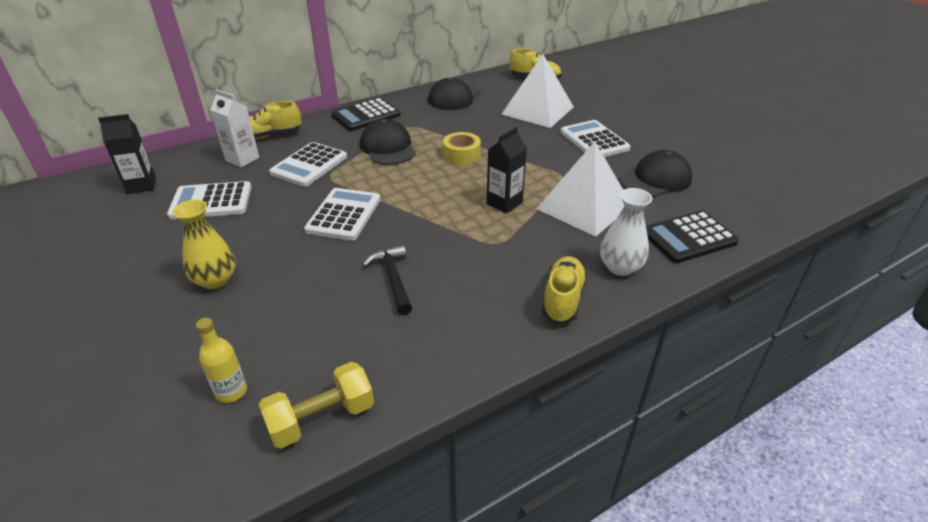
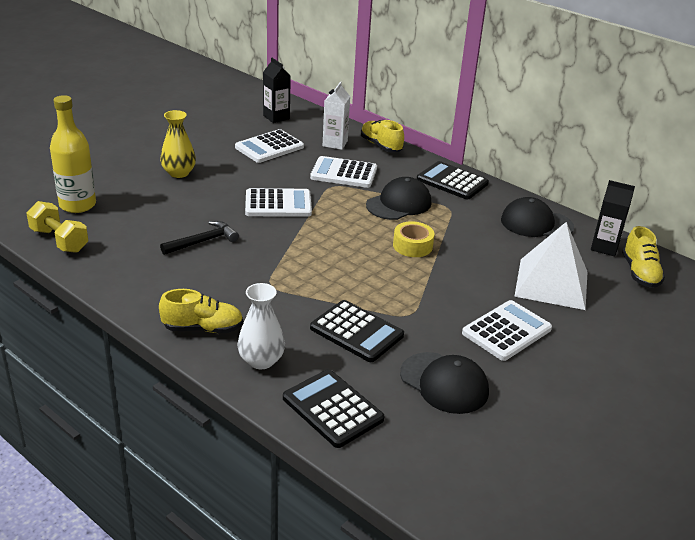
camera: 70 degrees right, 5 degrees down
(211, 201) = (269, 147): white calculator -> white calculator turned 105 degrees counterclockwise
(231, 391) = (77, 205): yellow bottle -> yellow bottle, size x1.81
(504, 203) = (337, 282): black carton -> black carton (604, 247)
(584, 207) = (356, 332): white pyramid -> black calculator

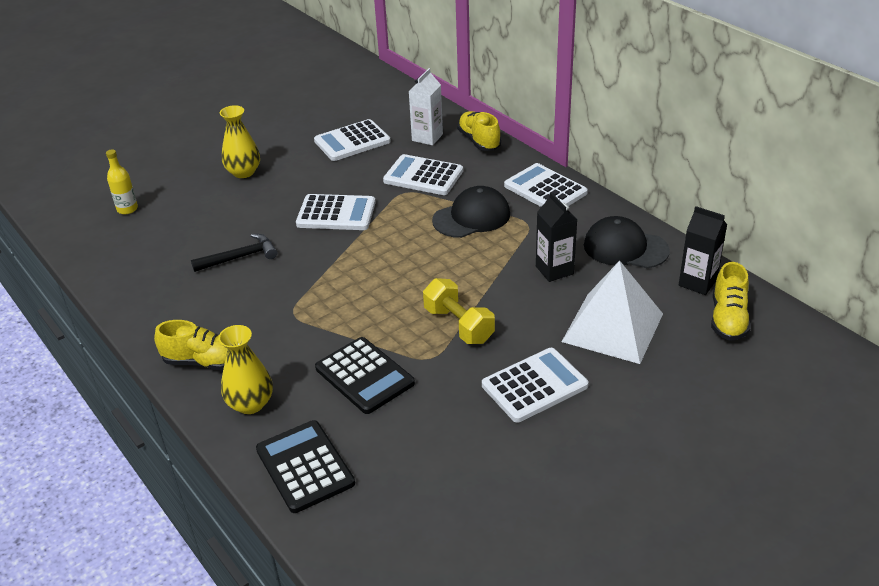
camera: 15 degrees right, 5 degrees up
(59, 240) = (95, 250): yellow dumbbell -> yellow dumbbell (458, 325)
(77, 205) = (127, 209): yellow bottle -> yellow bottle, size x0.55
(261, 360) = (250, 404): white vase -> yellow vase
(276, 117) = (373, 103): black carton -> black carton (554, 270)
(412, 246) = (467, 271): yellow tape -> none
(444, 383) = (438, 445): black cap -> none
(452, 181) = (545, 189): black calculator -> white calculator

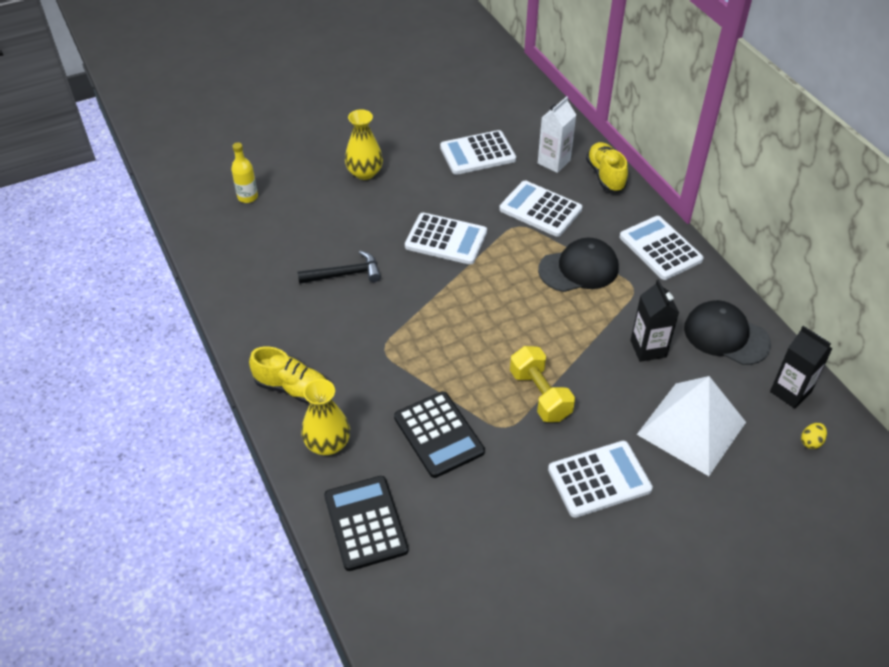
camera: 10 degrees right, 10 degrees up
(728, 319) = (811, 442): yellow shoe -> yellow egg

